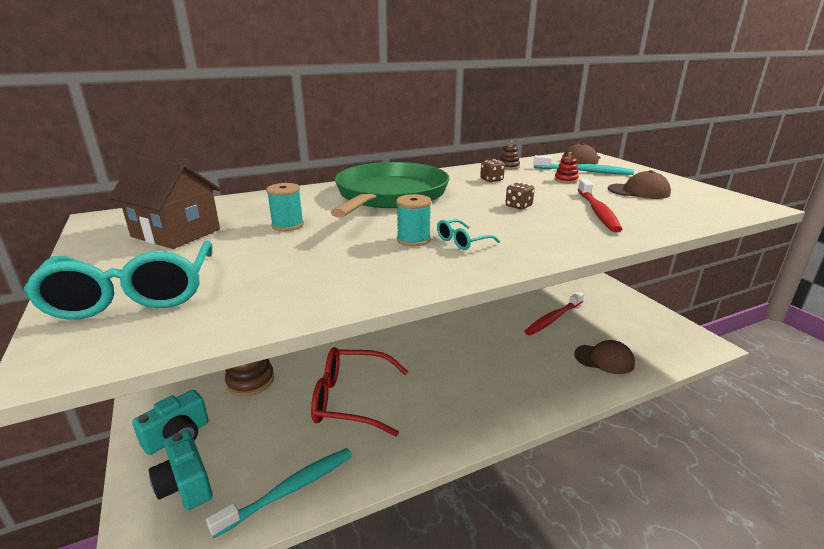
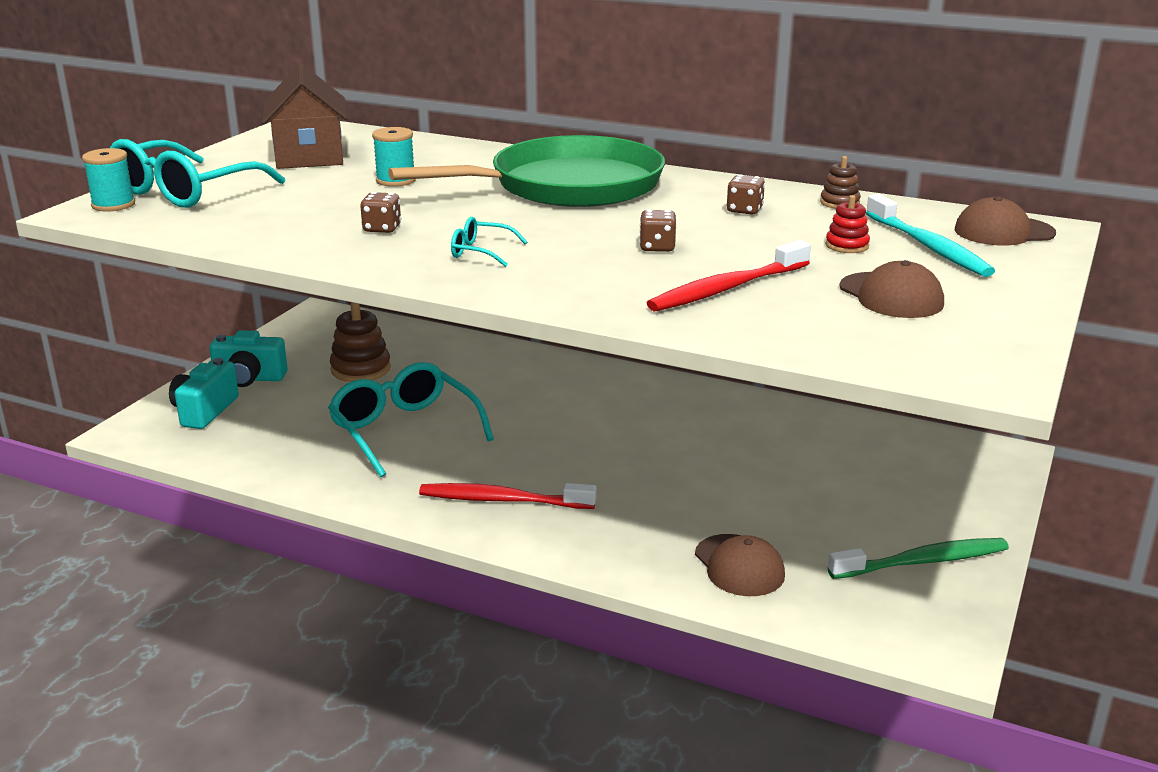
camera: 50 degrees right, 0 degrees up
(290, 490) = (251, 457): turquoise toothbrush -> none
(350, 399) = (404, 430): red glasses -> turquoise glasses
(371, 254) = (382, 229): none -> brown dice
(413, 240) = (448, 233): turquoise spool -> turquoise spool (113, 205)
(553, 318) = (787, 495): red toothbrush -> red toothbrush (502, 500)
(633, 316) = (922, 562): none -> green toothbrush

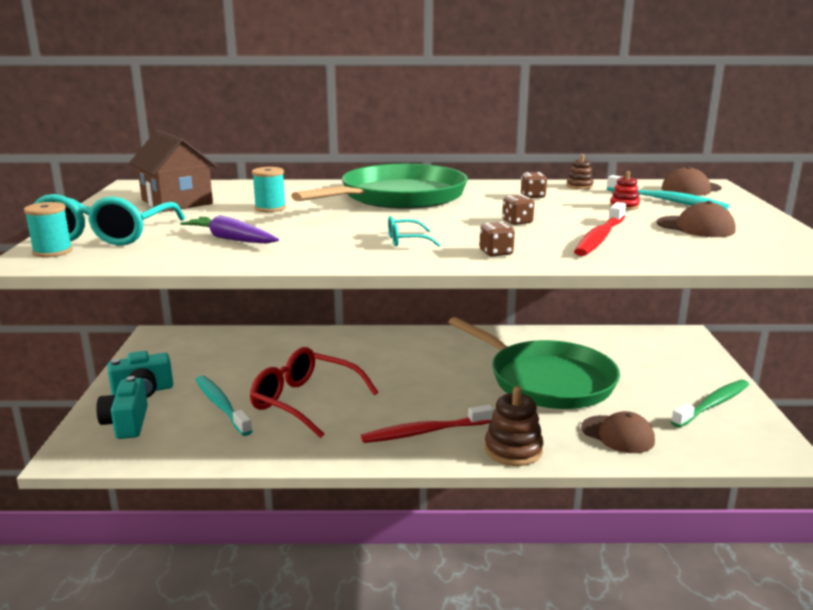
camera: 25 degrees left, 5 degrees down
(297, 217) = (231, 239): none -> purple carrot
(313, 414) = (221, 405): none -> turquoise toothbrush
(360, 369) = (229, 367): brown stacking toy -> brown stacking toy (513, 450)
(382, 229) = (309, 237): brown dice -> brown dice (496, 253)
(404, 430) = (304, 401): turquoise glasses -> red glasses
(723, 473) = (546, 380): none -> green pan

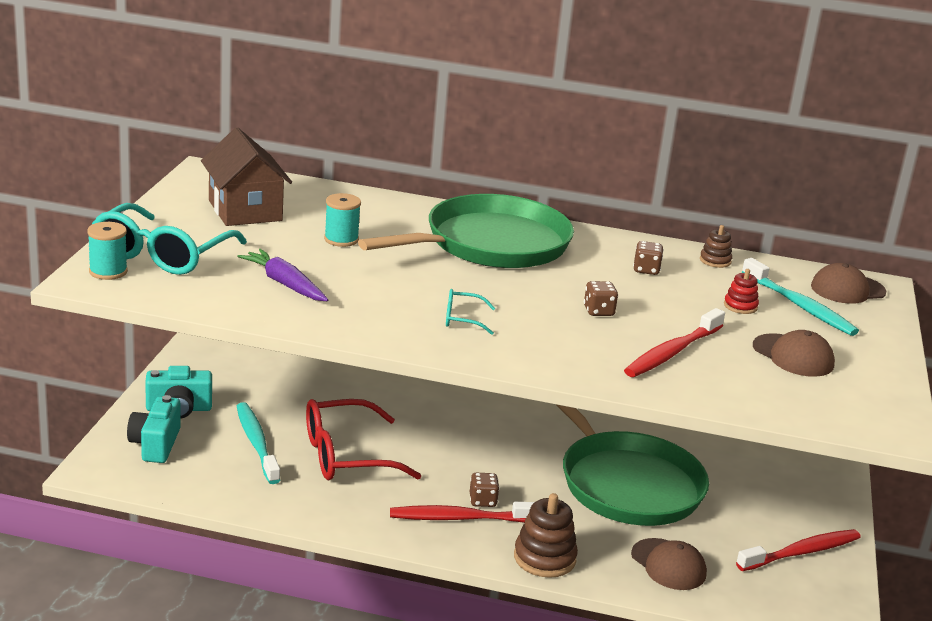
camera: 10 degrees right, 5 degrees up
(304, 401) = (345, 456): red glasses -> red glasses turned 60 degrees counterclockwise
(496, 253) = (545, 355): brown dice -> brown dice (482, 501)
(713, 404) = (801, 552): green toothbrush -> red toothbrush

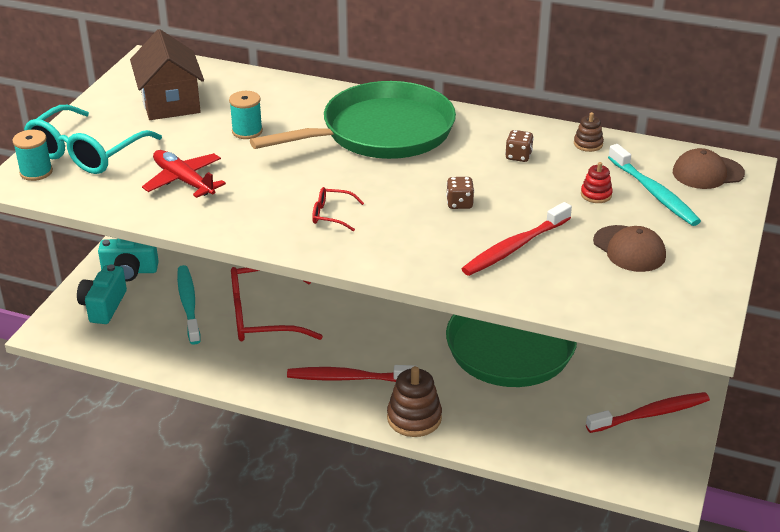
camera: 10 degrees right, 10 degrees up
(284, 284) = (184, 181): purple carrot -> red plane
(462, 319) = (331, 215): turquoise glasses -> red glasses
(482, 501) = (372, 361): brown dice -> none
(668, 564) = (524, 425): brown cap -> none

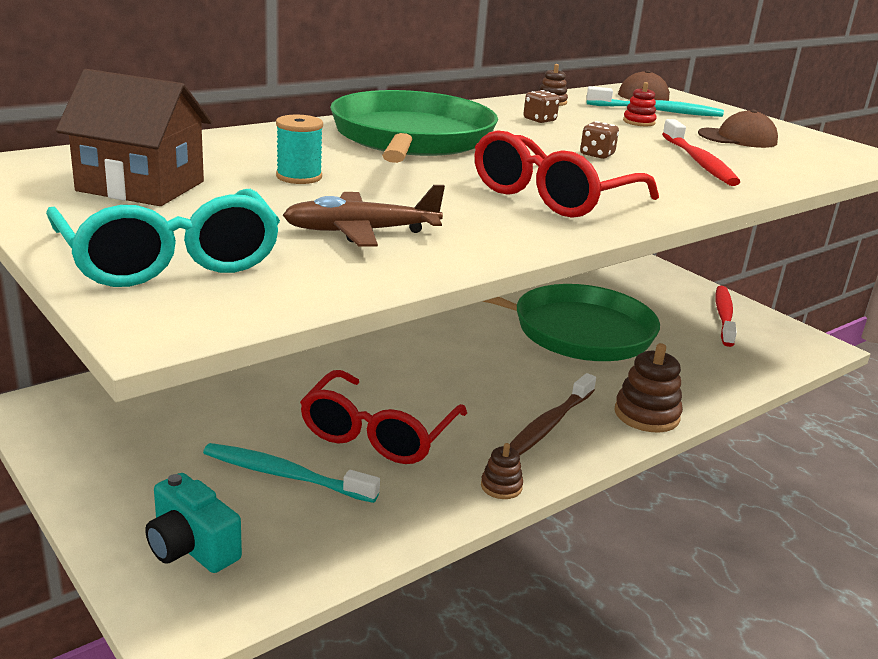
camera: 60 degrees left, 10 degrees down
(36, 172) = (156, 305): turquoise spool -> none
(129, 271) = (143, 495): turquoise camera -> none
(184, 181) = (362, 232): red plane -> brown plane
(255, 384) = (501, 486): none -> brown stacking toy
(331, 215) = (552, 196): red glasses -> red glasses, size x2.22
(348, 378) = (548, 425): red toothbrush -> brown toothbrush

